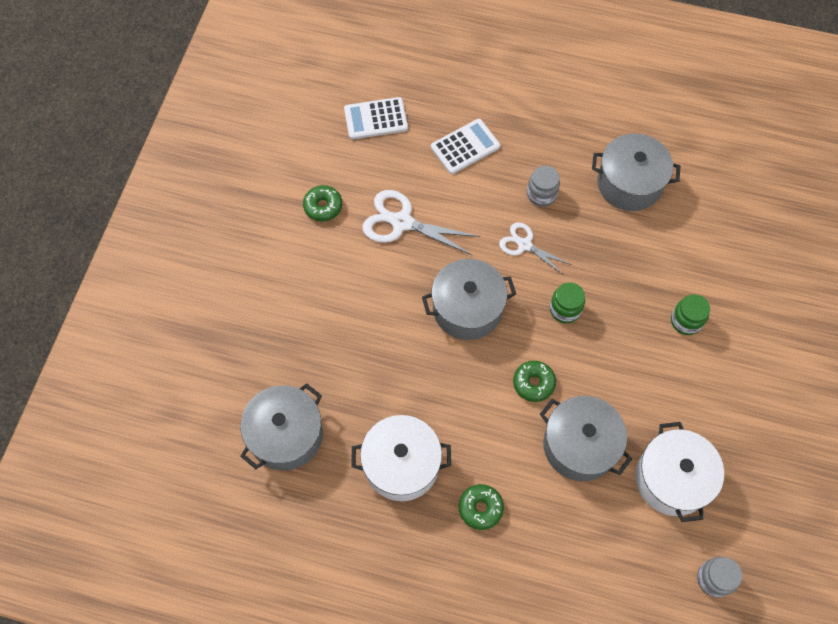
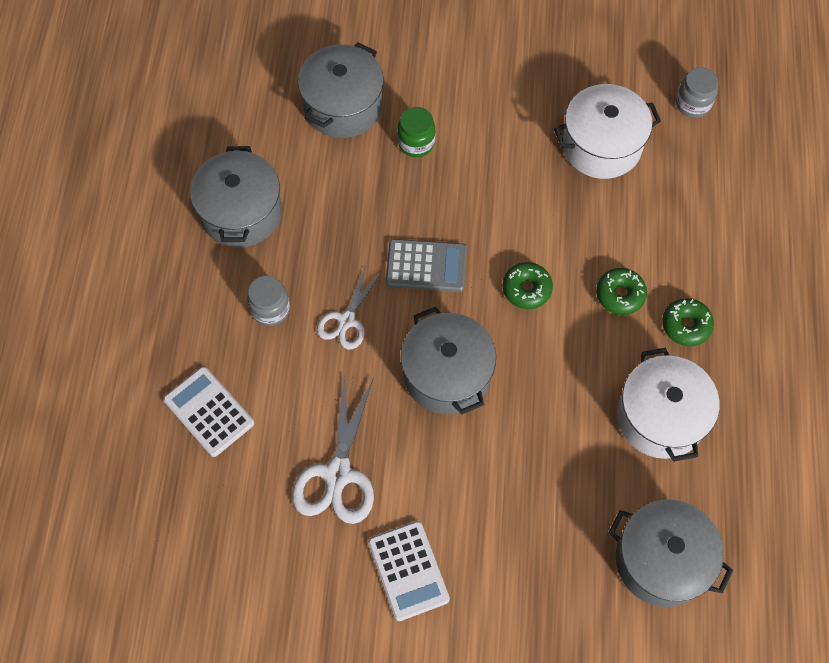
camera: 100 degrees left, 0 degrees up
(323, 206) = (329, 585): green donut -> green donut (620, 295)
(376, 119) = (174, 540): white calculator -> white calculator (408, 571)
(565, 309) = (426, 266): green jar -> grey calculator
(579, 445) = (588, 235): grey pot -> grey pot (343, 106)

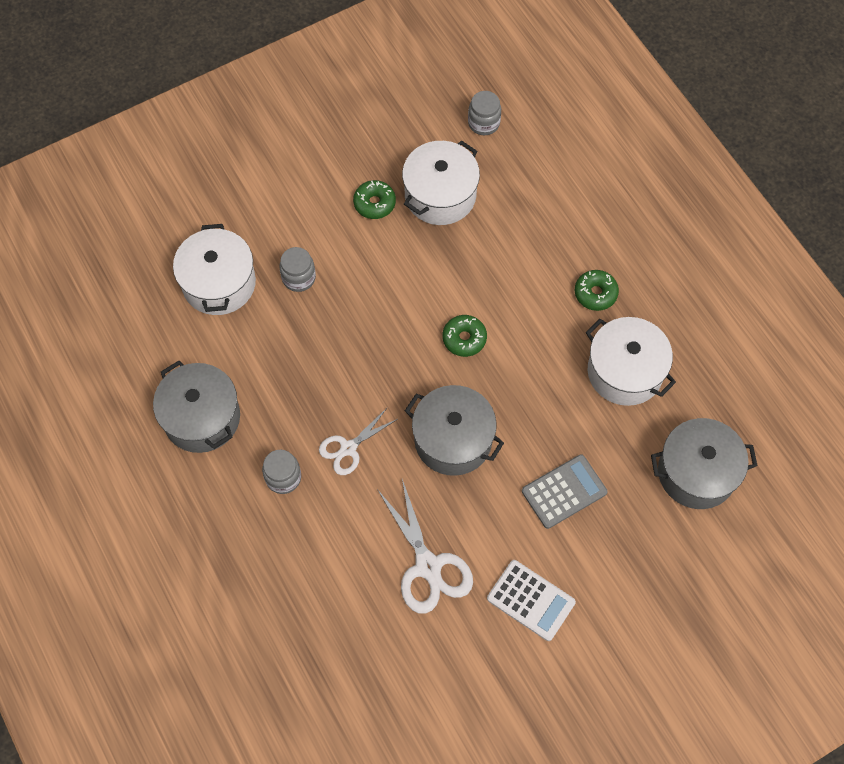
camera: 35 degrees left, 0 degrees up
(209, 411) = (295, 586): white calculator -> none
(343, 106) = (219, 283): grey pot -> white pot
(346, 320) = (348, 448): white scissors -> white scissors turned 60 degrees clockwise
(416, 143) = (299, 278): green jar -> grey jar
(426, 266) = (377, 368): grey calculator -> grey calculator (564, 492)
(620, 295) = (534, 300): green donut -> green donut (374, 203)

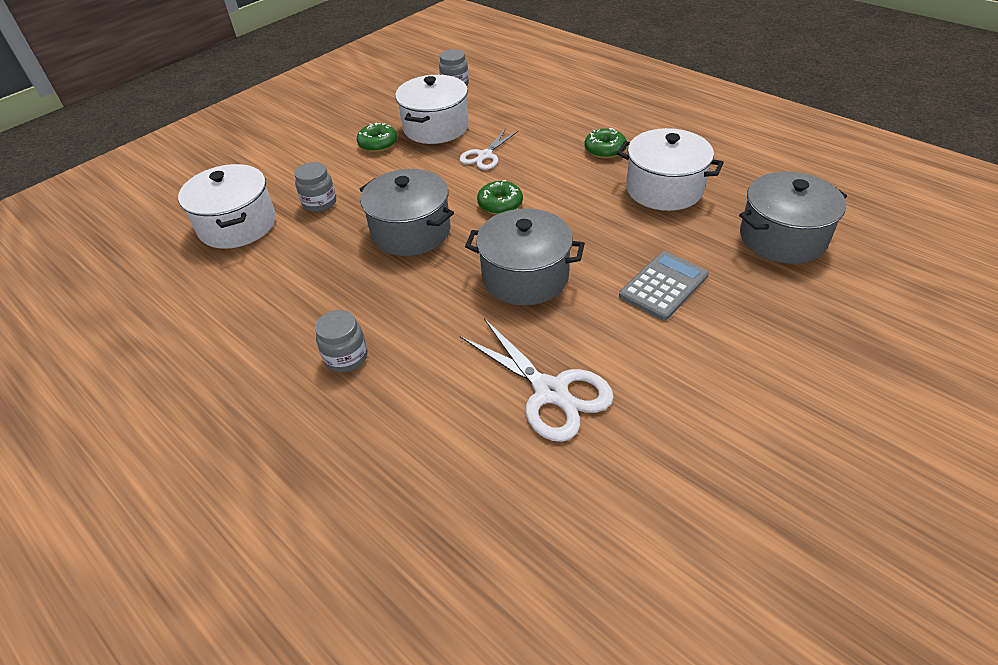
camera: 15 degrees left, 20 degrees down
(202, 417) = (236, 330): grey pot -> grey pot (411, 231)
(348, 448) = (414, 312): white scissors -> white scissors (485, 156)
(530, 600) = (688, 389): white calculator -> none

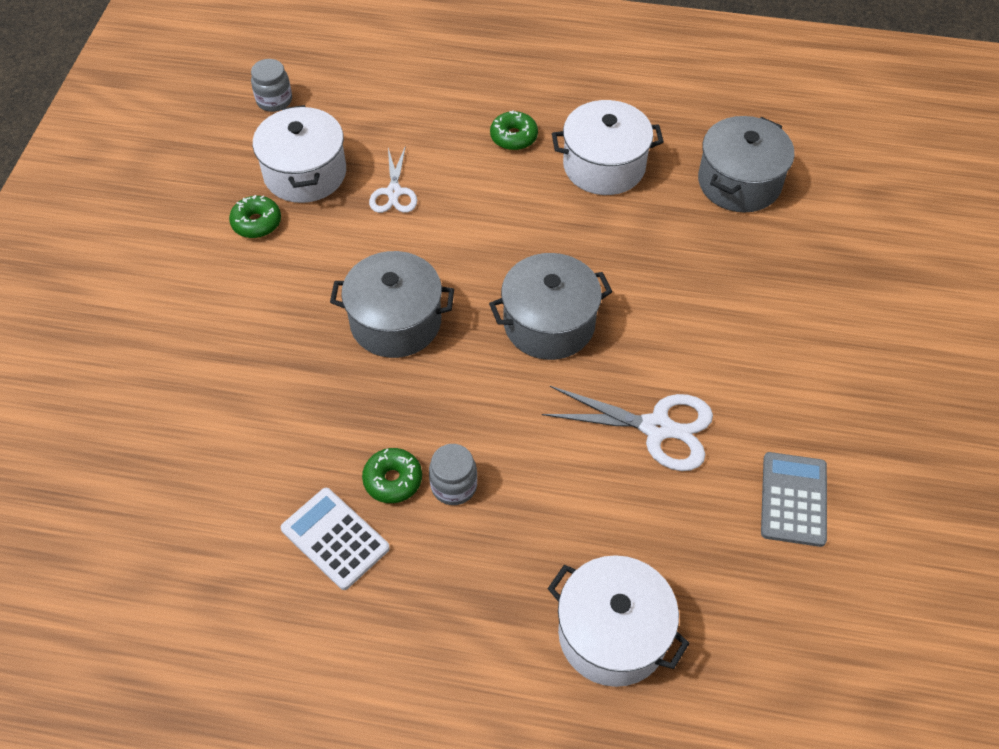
camera: 35 degrees left, 10 degrees up
(231, 352) = (335, 538): none -> white calculator
(237, 225) = (191, 398): white pot -> white pot (612, 634)
(319, 203) = (262, 329): grey jar -> none
(500, 204) = (460, 249): green donut -> green donut (393, 480)
(663, 286) = (675, 279): grey calculator -> grey calculator (793, 499)

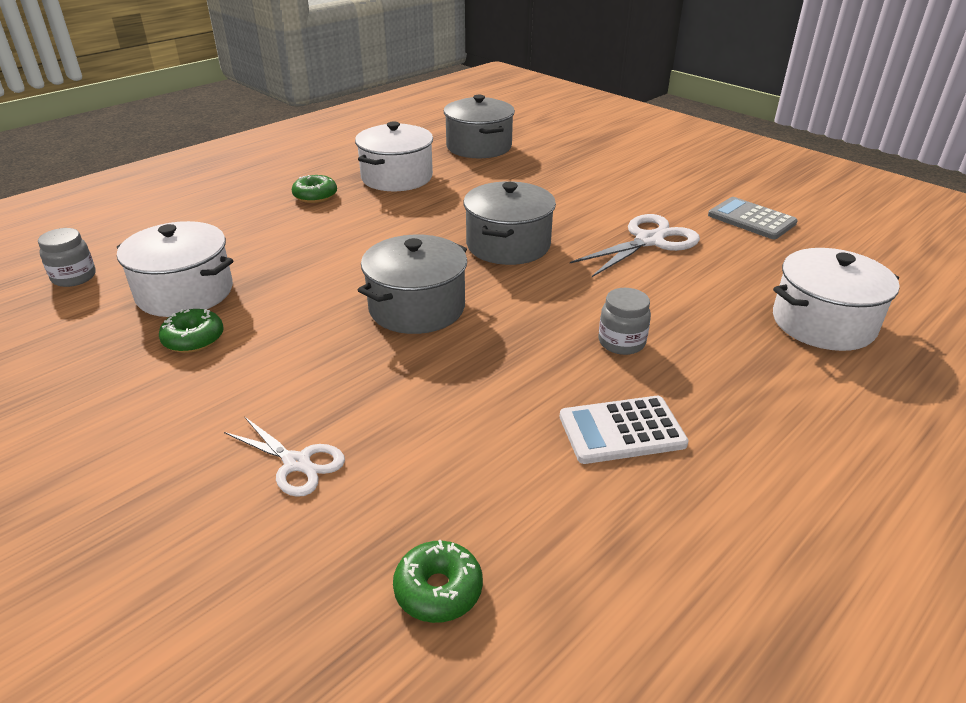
camera: 55 degrees left, 20 degrees down
(393, 480) = (585, 372): green donut -> green donut (438, 590)
(394, 192) = (282, 259): white scissors -> white scissors (297, 463)

